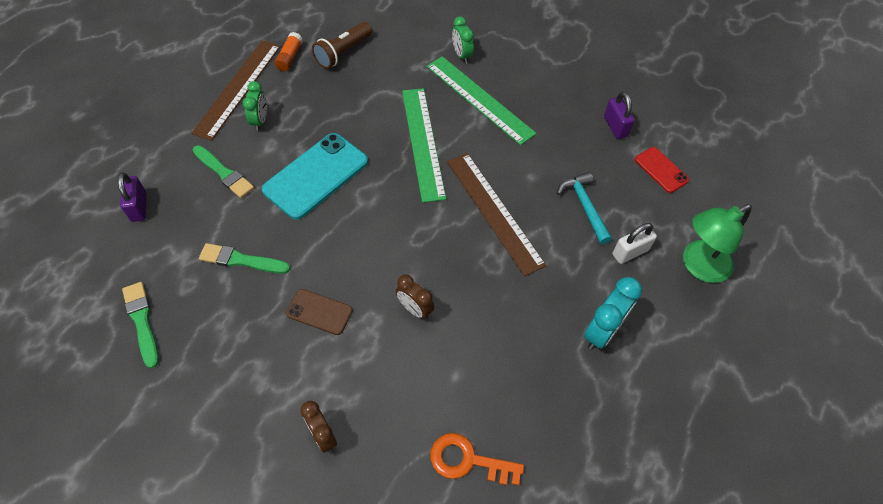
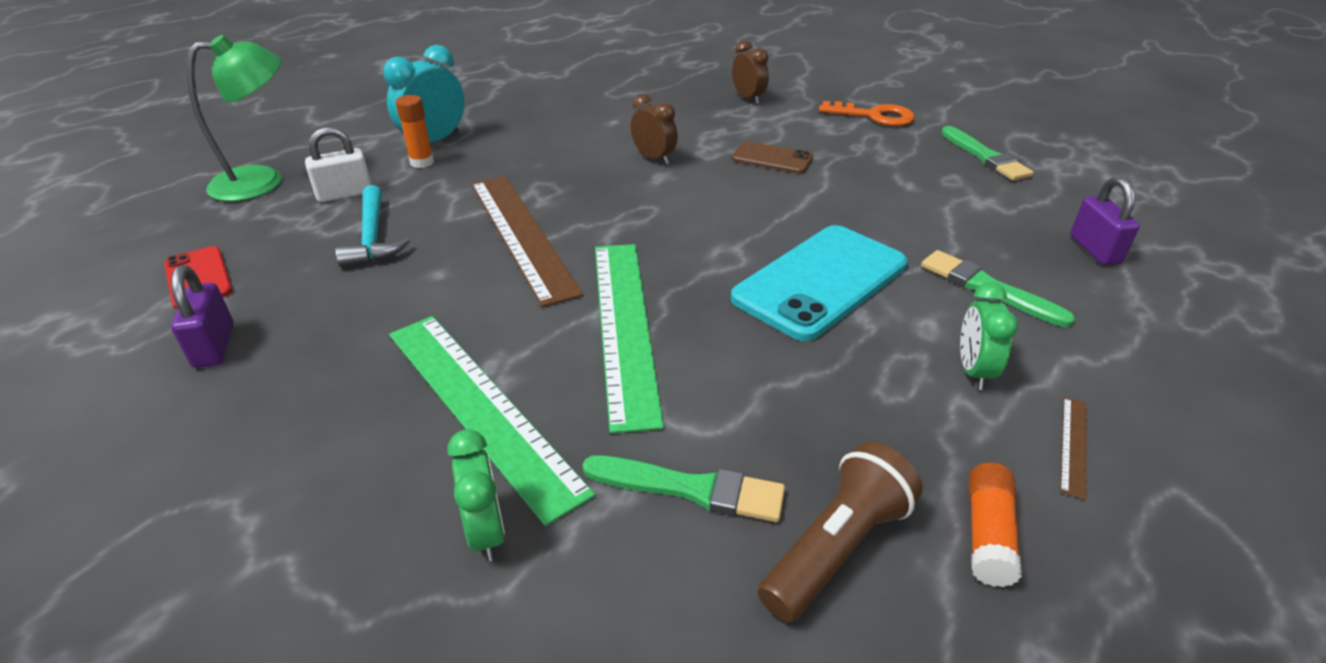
camera: 175 degrees left, 20 degrees down
(238, 88) = (1074, 445): brown ruler -> brown ruler, size x0.40
(241, 260) = (894, 197): green brush -> green brush (691, 489)
(467, 460) = (611, 87): orange key -> orange key (874, 116)
(596, 296) = (422, 162): none -> orange glue stick

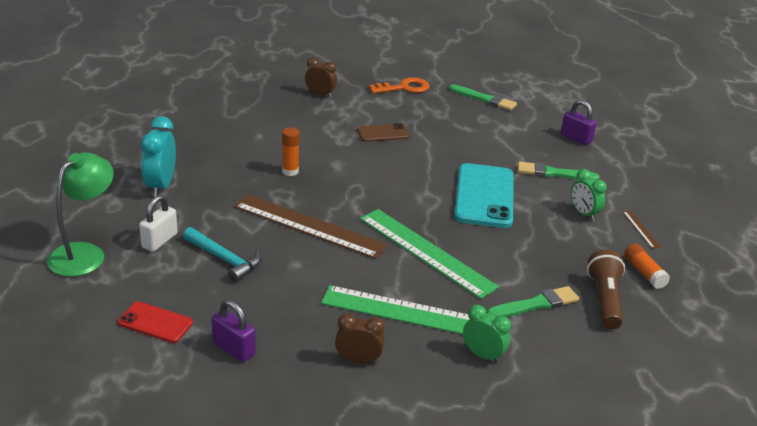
camera: 40 degrees left, 5 degrees down
(422, 162) = (177, 203): orange glue stick -> orange glue stick (290, 171)
(654, 158) = (318, 154): brown clock -> brown clock (358, 361)

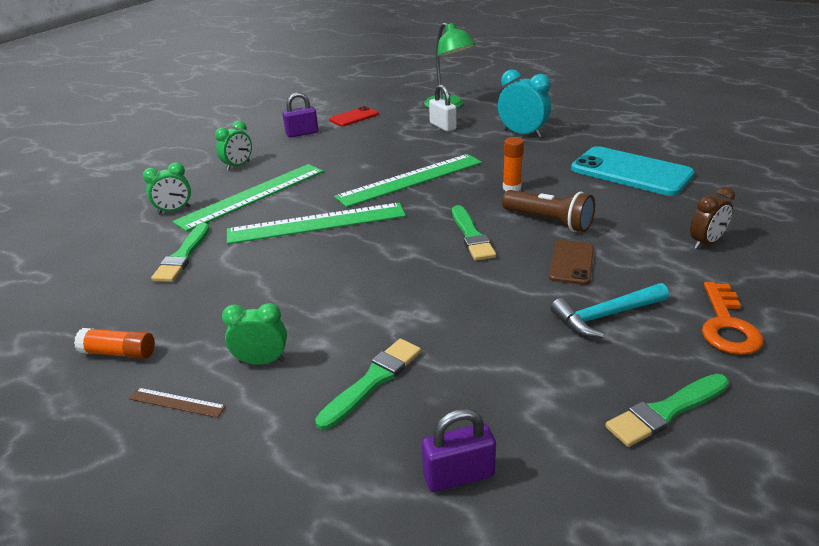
camera: 125 degrees right, 0 degrees up
(224, 259) = (398, 143): turquoise hammer -> turquoise hammer (606, 316)
(309, 226) = (411, 179): brown ruler -> green ruler
(358, 361) = (238, 166): brown clock -> green clock
(381, 174) = (471, 236): none -> green brush
(484, 196) = (372, 292): turquoise phone -> turquoise phone (631, 172)
(604, 300) = (131, 299): brown flashlight -> brown flashlight (549, 221)

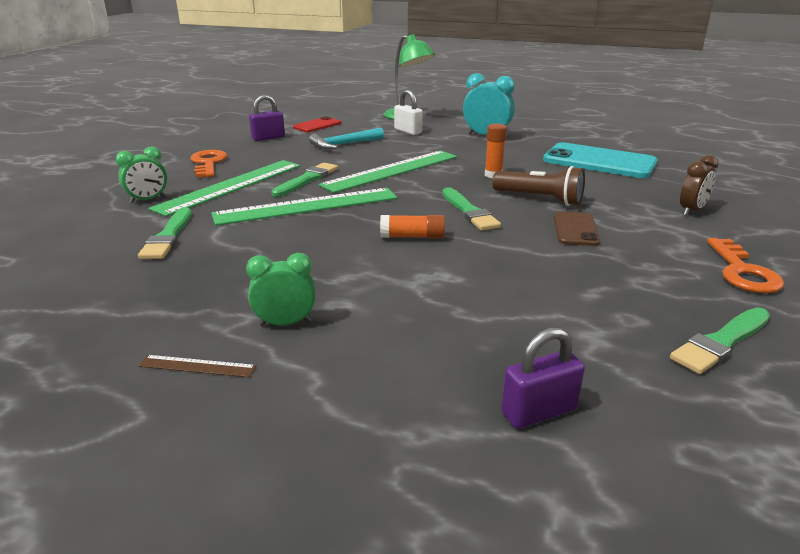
camera: 10 degrees left, 5 degrees down
(119, 353) = (115, 324): orange glue stick -> orange glue stick (412, 237)
(238, 166) = (208, 163): green clock -> orange key
(373, 381) = (414, 334): green brush -> green brush (307, 180)
(606, 316) = (627, 269): turquoise hammer -> turquoise hammer (344, 144)

